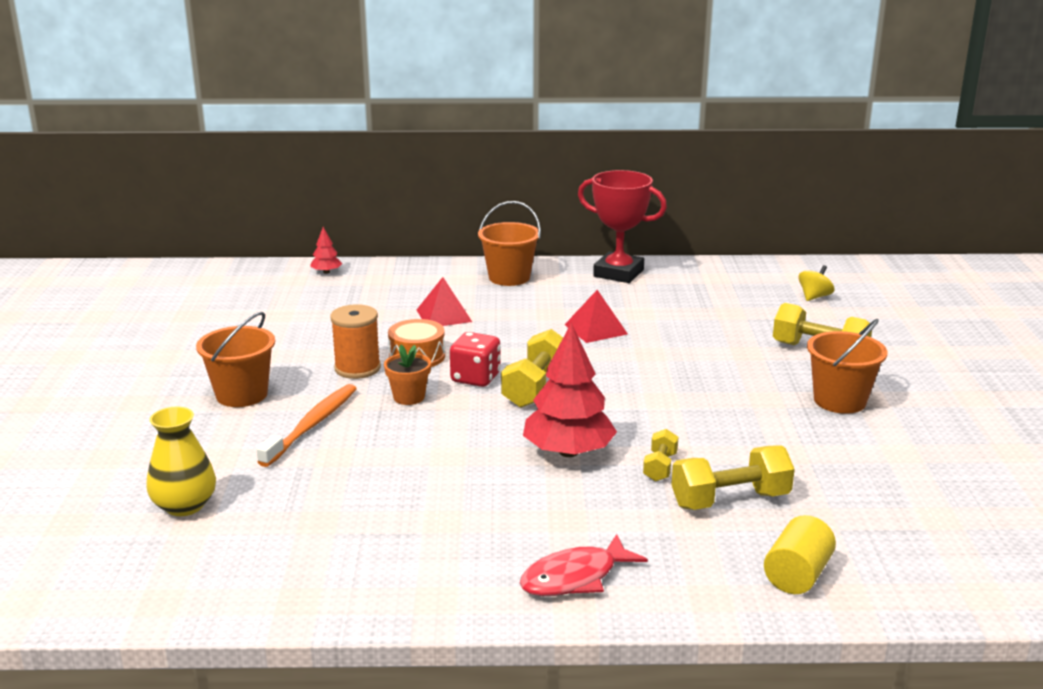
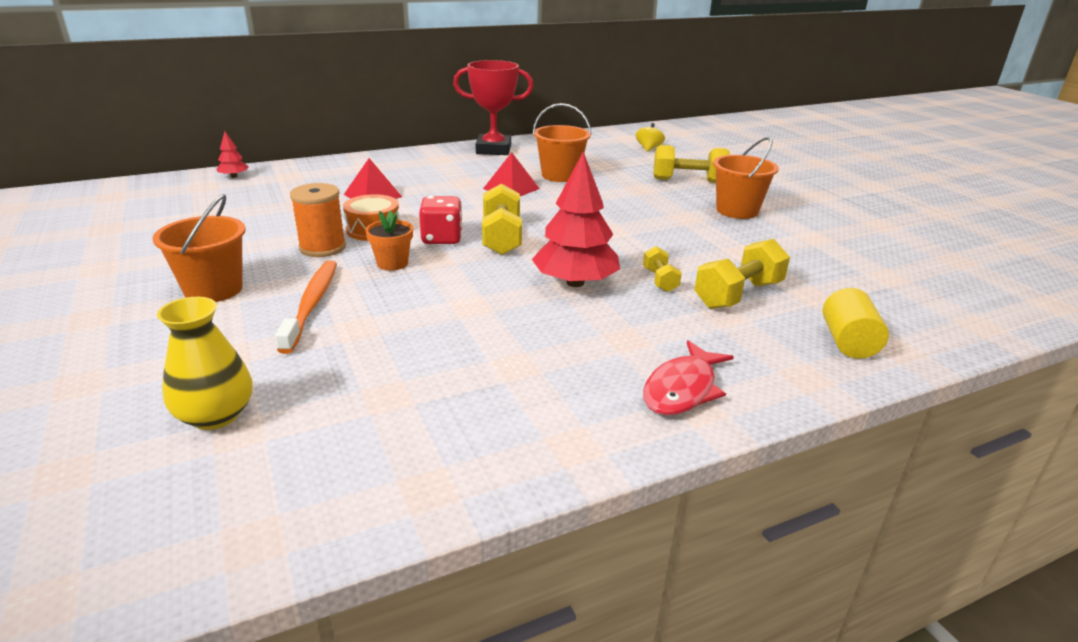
camera: 25 degrees left, 5 degrees up
(509, 277) = (407, 162): orange bucket -> orange bucket (560, 175)

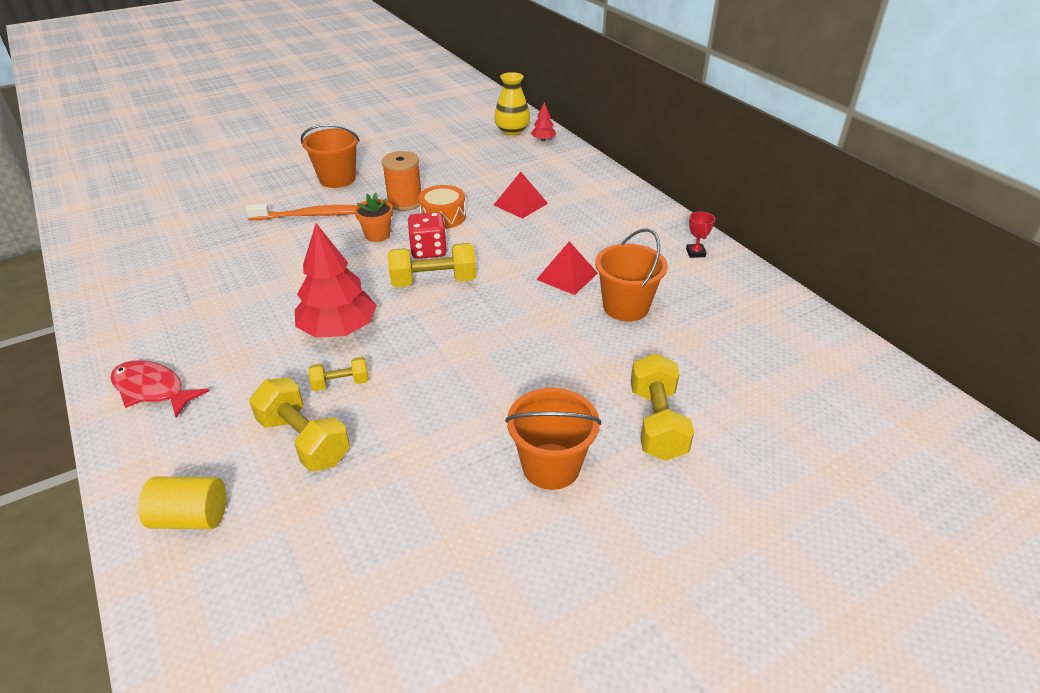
camera: 85 degrees right, 10 degrees up
(215, 415) = (192, 213): yellow vase -> yellow vase (512, 131)
(493, 150) = (695, 253): red trophy -> red trophy, size x0.41
(648, 148) = (791, 385): yellow spinning top -> none

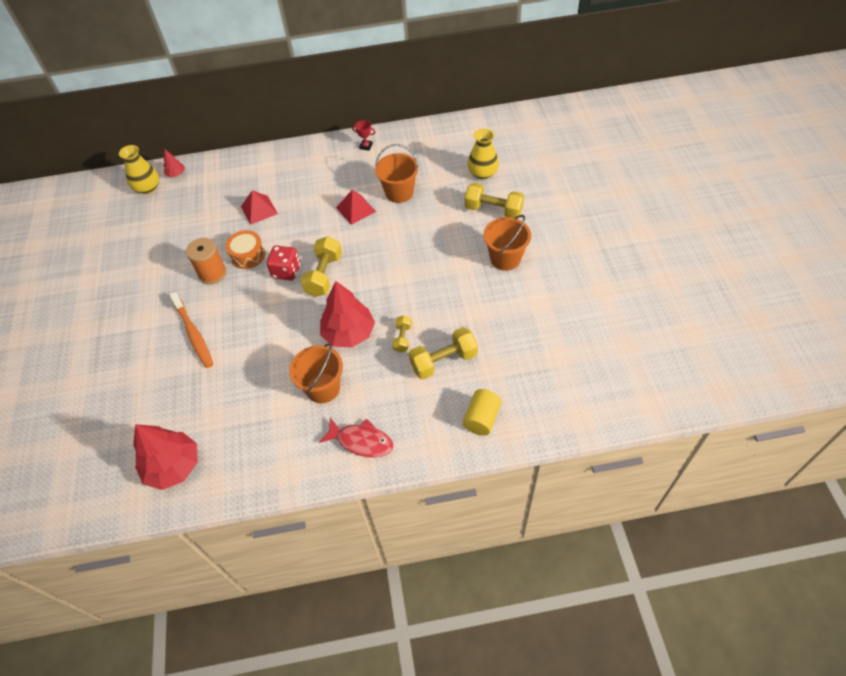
camera: 65 degrees left, 15 degrees up
(127, 255) = (173, 466): none -> red tree
(152, 390) = (361, 441): red fish -> red fish turned 120 degrees counterclockwise
(312, 215) = (193, 333): orange toothbrush -> orange toothbrush turned 135 degrees clockwise
(337, 179) = (145, 311): orange bucket -> orange bucket (323, 388)
(377, 235) = (248, 297): orange flower pot -> none
(735, 387) = (482, 173): none -> yellow vase

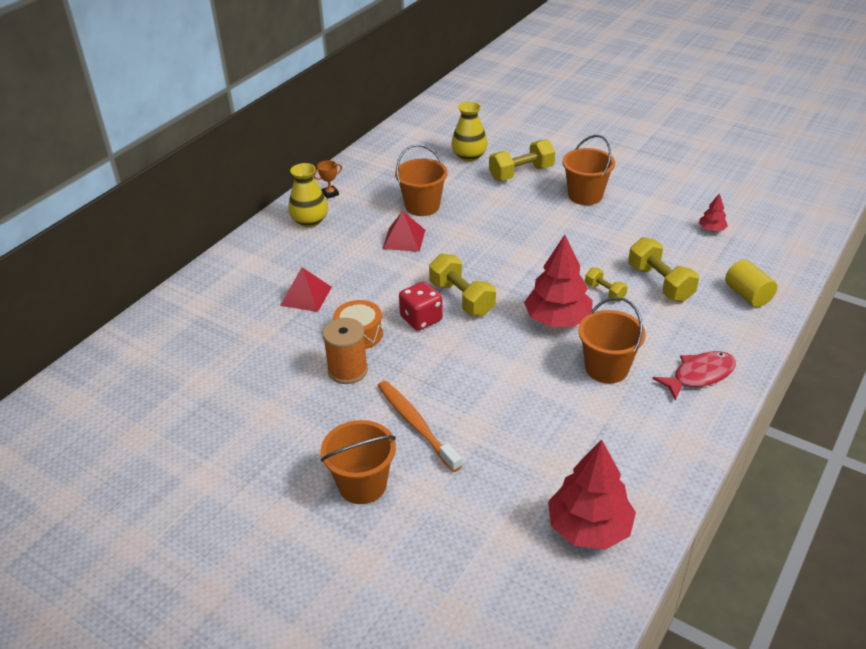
camera: 50 degrees left, 15 degrees down
(129, 344) = (362, 485): none -> orange bucket
(147, 188) = (133, 358): yellow vase -> yellow vase (310, 221)
(176, 174) = (149, 327): red tree -> red tree (711, 229)
(193, 333) = (416, 425): orange toothbrush -> orange toothbrush turned 135 degrees counterclockwise
(366, 146) = (330, 194): red trophy -> orange trophy
(443, 361) = (660, 283): yellow dumbbell -> yellow dumbbell turned 45 degrees counterclockwise

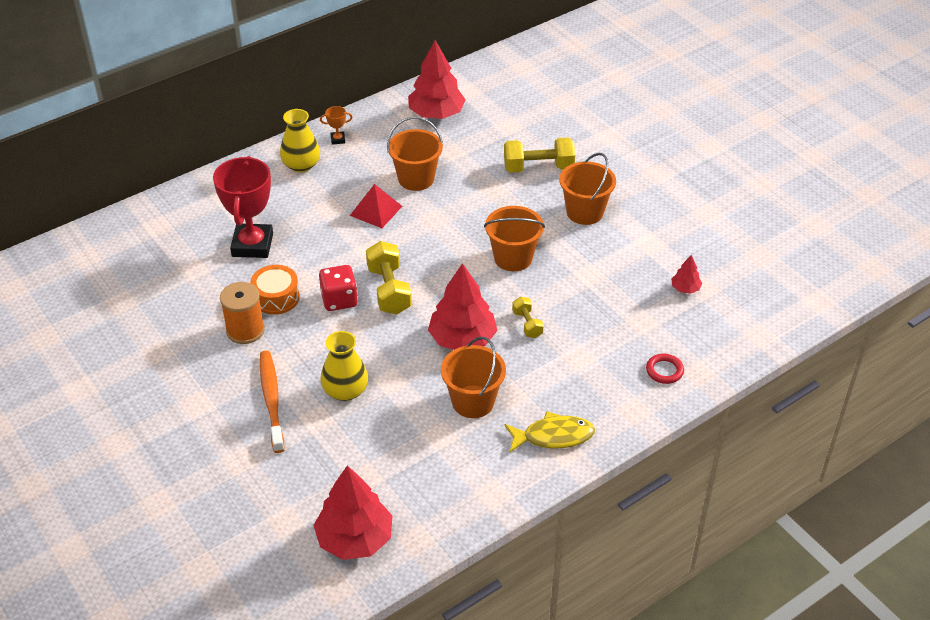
camera: 20 degrees right, 5 degrees up
(306, 296) = (252, 245): red pyramid -> red trophy
(362, 485) = (196, 438): orange bucket -> orange bucket (513, 258)
(405, 155) = (436, 114): none -> red tree
(469, 156) = (499, 133): yellow vase -> yellow vase (345, 391)
(660, 283) = (587, 331): yellow dumbbell -> none
(699, 375) = (553, 436): red fish -> yellow fish
(747, 295) = (664, 371): yellow cylinder -> red ring

